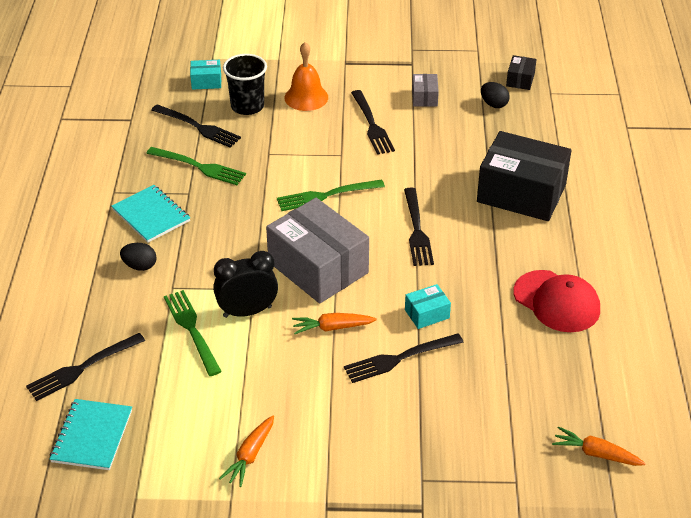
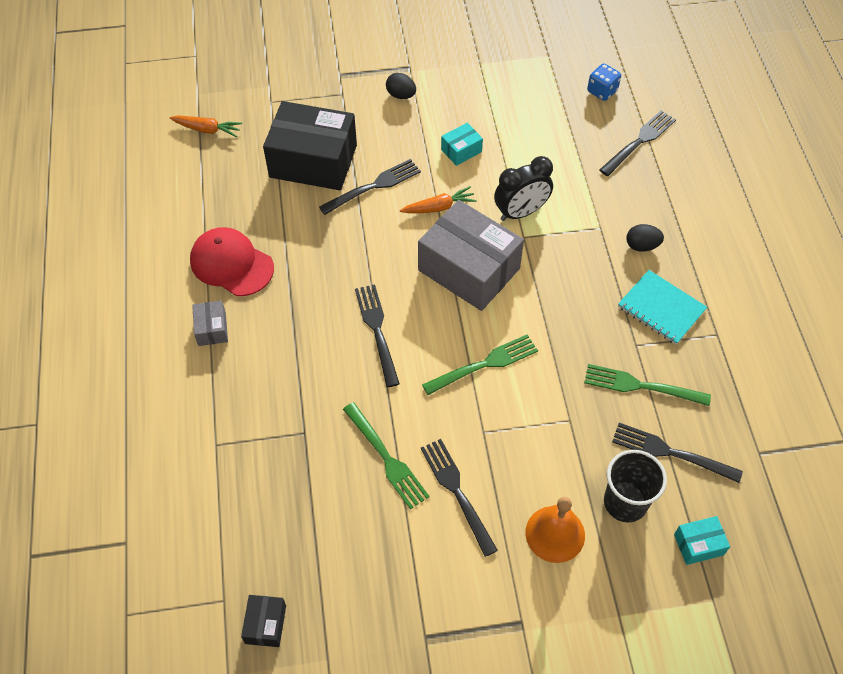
camera: 170 degrees right, 15 degrees up
(92, 436) = (602, 91): turquoise notebook -> blue dice
(192, 329) = (563, 188): green fork -> green fork (386, 458)
(250, 456) = (476, 93): orange carrot -> none
(424, 97) = (397, 560): grey box -> grey box (212, 329)
(427, 314) = (355, 233): turquoise box -> turquoise box (461, 150)
(493, 104) = (302, 561): black egg -> black egg (401, 95)
(521, 193) = (265, 402): black box -> black box (313, 161)

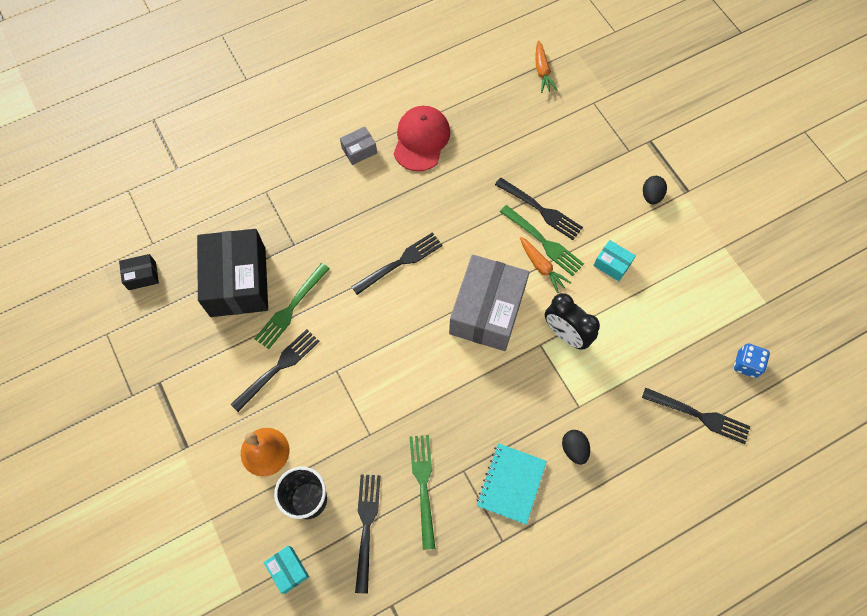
camera: 70 degrees right, 10 degrees up
(313, 161) = (546, 156): black box -> black box (238, 282)
(484, 364) = (398, 352): green fork -> green fork (543, 242)

